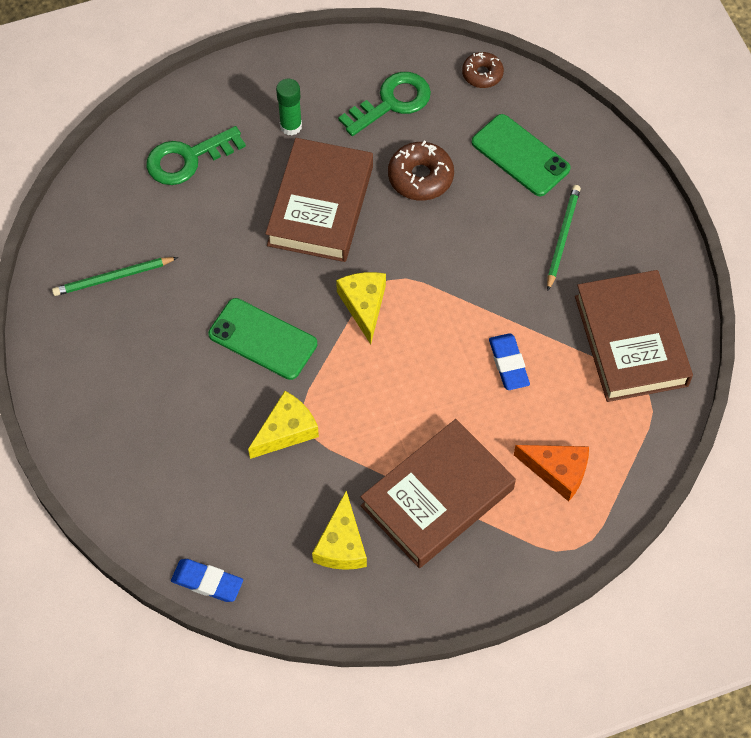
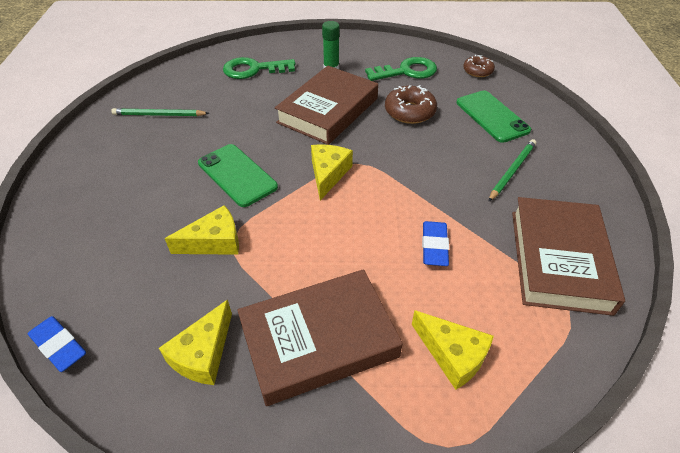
camera: 20 degrees right, 15 degrees down
(557, 471) = (452, 355): orange cheese -> yellow cheese

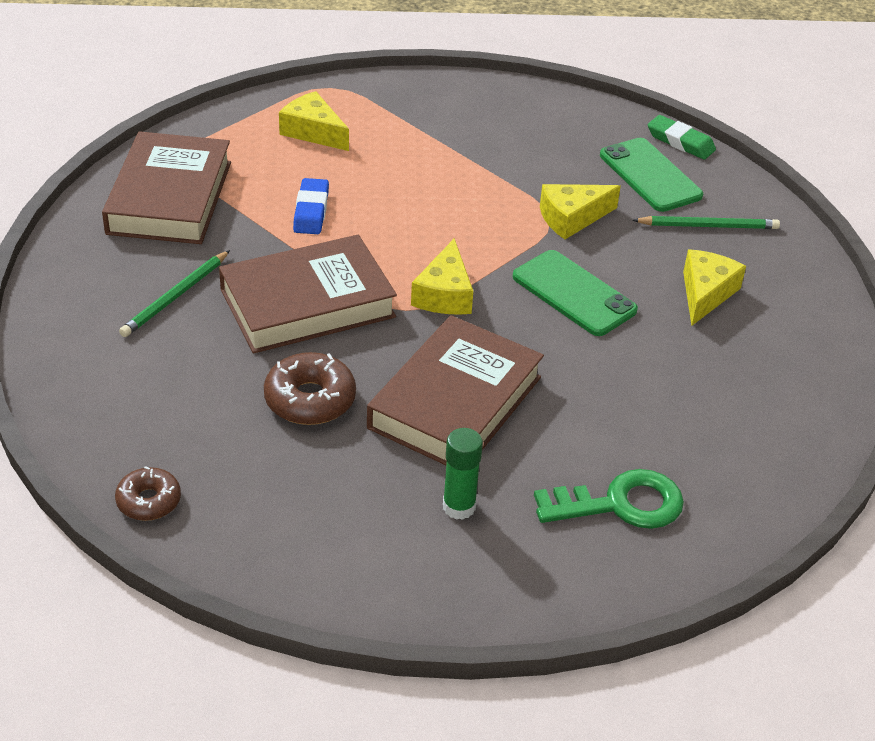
camera: 175 degrees right, 5 degrees down
(59, 346) = (680, 142): blue eraser -> green eraser
(159, 115) = (745, 394): green pencil -> green pencil (708, 226)
(203, 354) = (544, 135): yellow cheese -> yellow cheese (705, 293)
(318, 340) = (439, 142): brown book -> brown book (307, 303)
(407, 71) = (300, 499): green key -> none
(492, 116) = (166, 389): green phone -> green phone (650, 175)

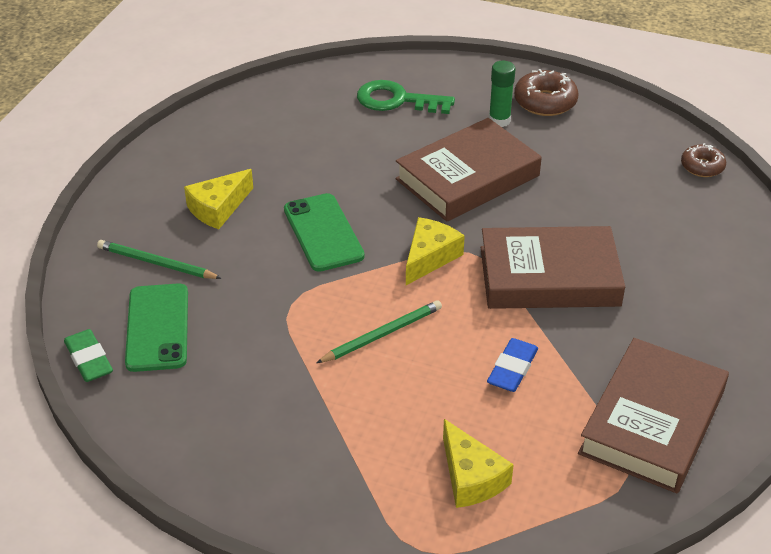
camera: 155 degrees left, 0 degrees up
(175, 296) = (662, 309): green pencil -> green pencil (382, 334)
(310, 399) = (573, 203): brown donut -> brown donut (545, 102)
(572, 218) = (270, 300): yellow cheese -> none

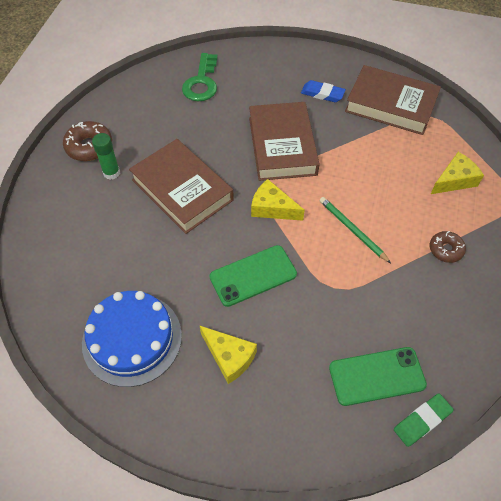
camera: 95 degrees left, 15 degrees up
(156, 263) = (304, 393): green pencil -> none
(260, 139) = (132, 339): none -> blue cake
(397, 100) = (79, 240): green key -> green key (201, 82)
(512, 369) = (367, 163): blue eraser -> blue eraser (322, 94)
(702, 166) = (167, 71): brown donut -> brown donut (445, 250)

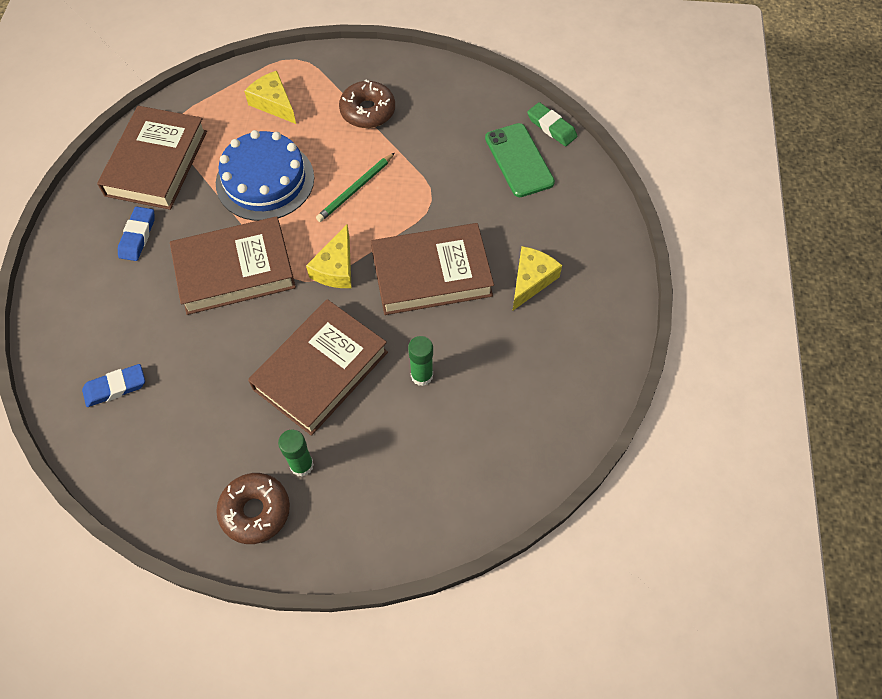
camera: 100 degrees left, 5 degrees up
(132, 339) = (534, 376): blue cake -> blue cake (265, 180)
(158, 254) = (422, 375): none -> green glue stick
(201, 82) = (115, 387): green key -> blue eraser
(253, 275) = (431, 274): green phone -> brown book
(445, 250) = (367, 111): brown donut -> brown donut, size x1.54

